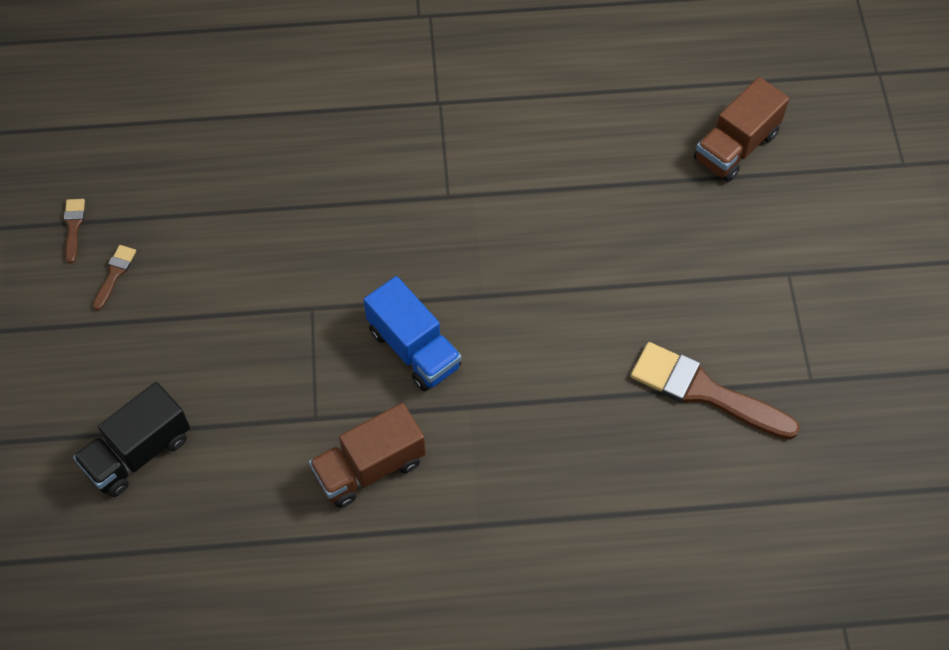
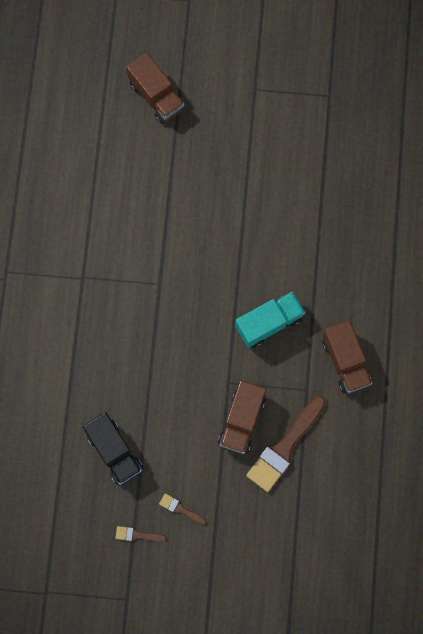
camera: 80 degrees left, 15 degrees up
(138, 452) = (313, 502): black truck -> black truck (114, 451)
(255, 334) = (242, 420): none -> brown truck
(414, 348) = (269, 323): blue truck -> turquoise truck
(704, 392) = (327, 157): brown brush -> brown brush (284, 447)

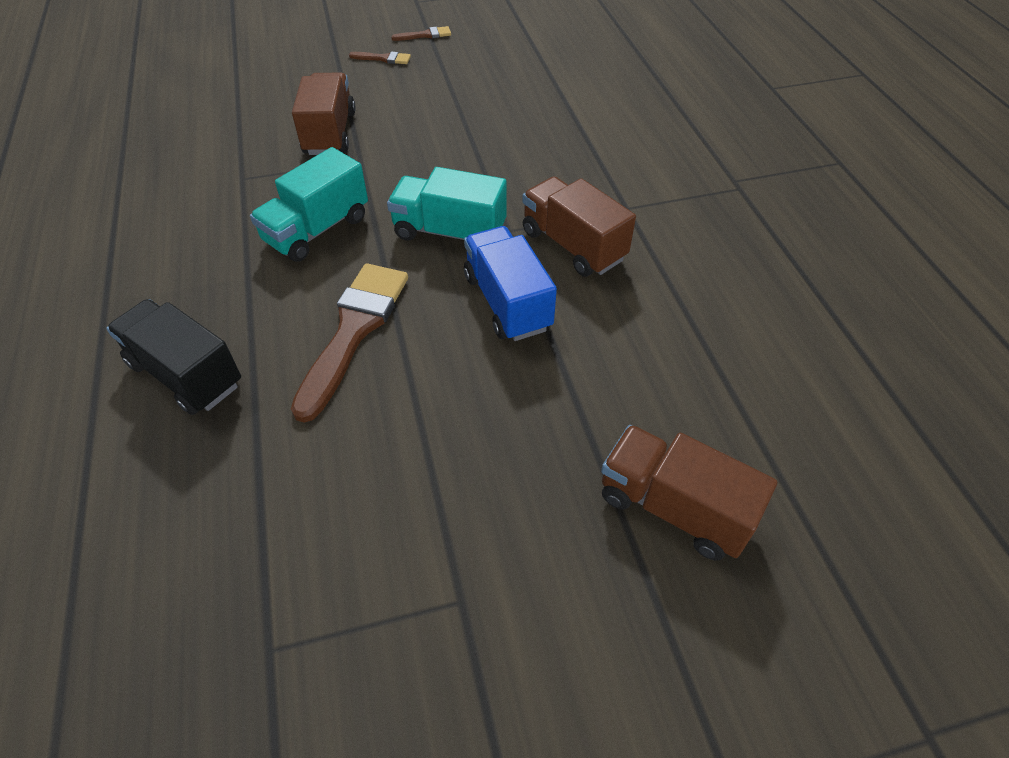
camera: 160 degrees right, 25 degrees down
(114, 451) = (484, 79): black truck -> black truck (186, 374)
(181, 230) = (507, 302): none -> blue truck
(193, 294) = (449, 232): none -> turquoise truck
(284, 447) = (264, 125): brown brush -> brown brush (354, 330)
(345, 361) = (184, 218): brown truck -> brown truck (573, 245)

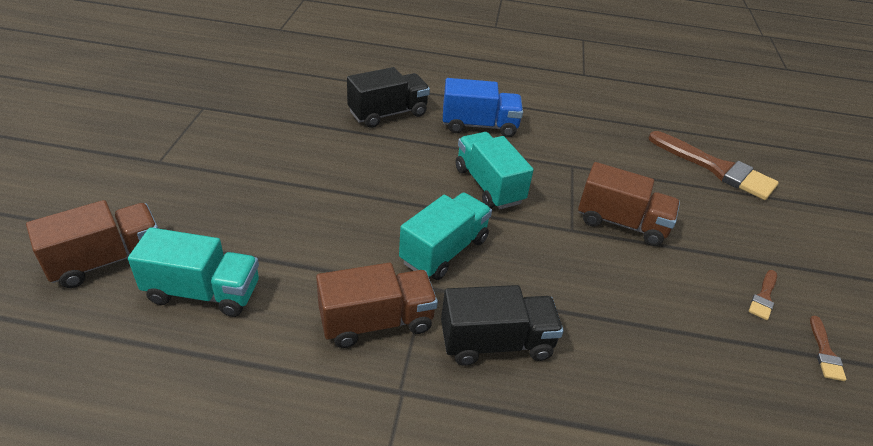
camera: 110 degrees right, 10 degrees down
(354, 330) = (373, 176): brown brush -> brown brush (716, 168)
(507, 302) = (342, 254): blue truck -> blue truck (479, 125)
(538, 173) = (496, 343): none -> black truck
(641, 384) = (203, 292): none -> turquoise truck

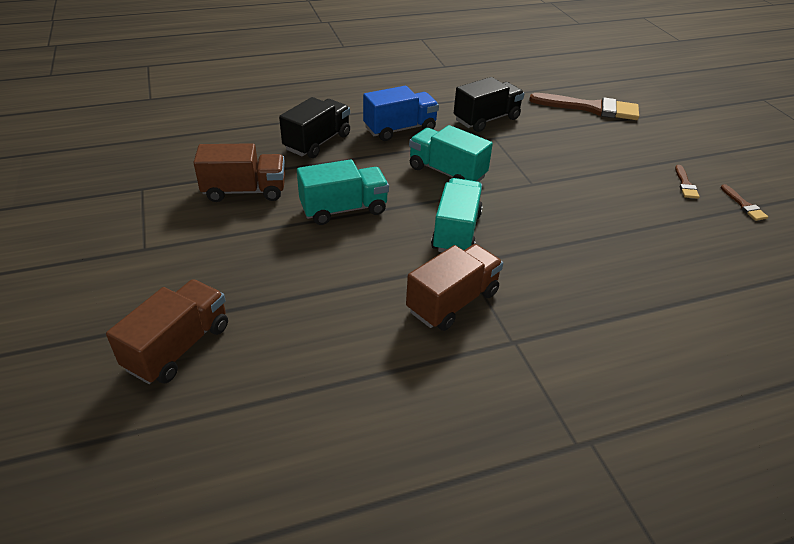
camera: 25 degrees left, 0 degrees up
(203, 292) = (293, 337): turquoise truck -> turquoise truck (344, 209)
(496, 343) = (548, 281): black truck -> black truck (486, 119)
(621, 223) = (561, 167): brown truck -> brown truck (245, 191)

